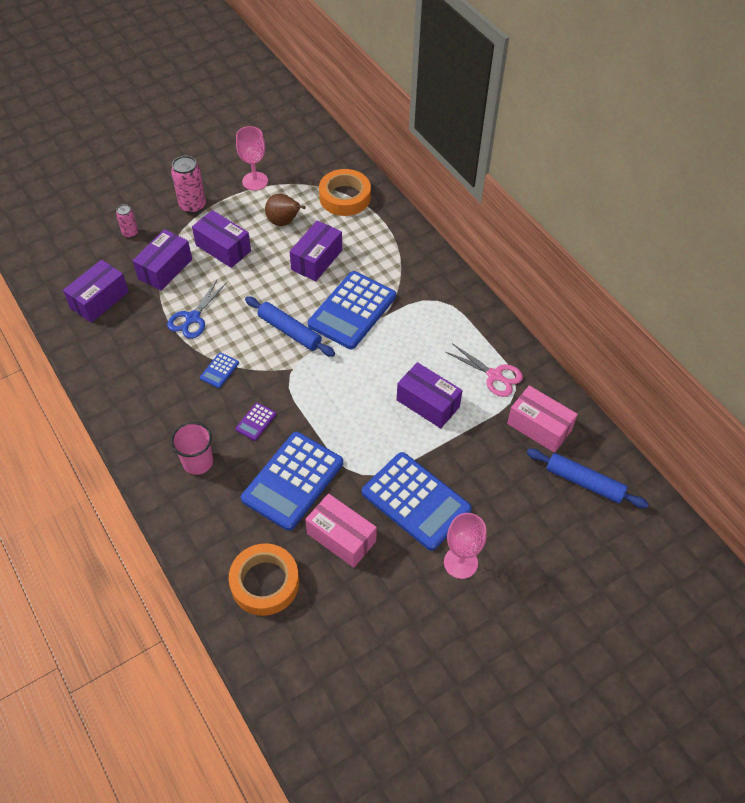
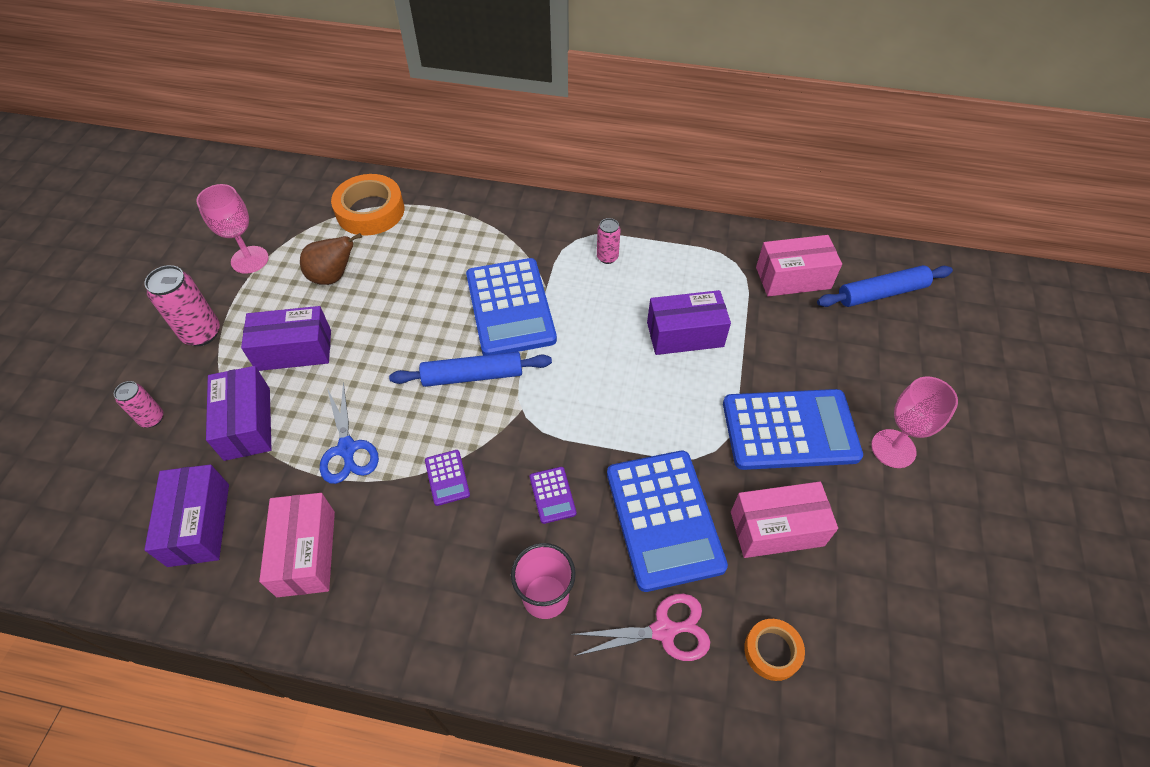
camera: 45 degrees left, 0 degrees up
(126, 351) = (306, 553): none -> pink box
(219, 370) = (447, 478): blue calculator -> purple calculator
(265, 582) = (772, 651): orange tape -> orange tape, size x0.56
(317, 260) = (414, 287): purple box -> none
(442, 325) = (607, 257): none -> pink can
(494, 375) = (705, 265): pink scissors -> pink scissors (664, 630)

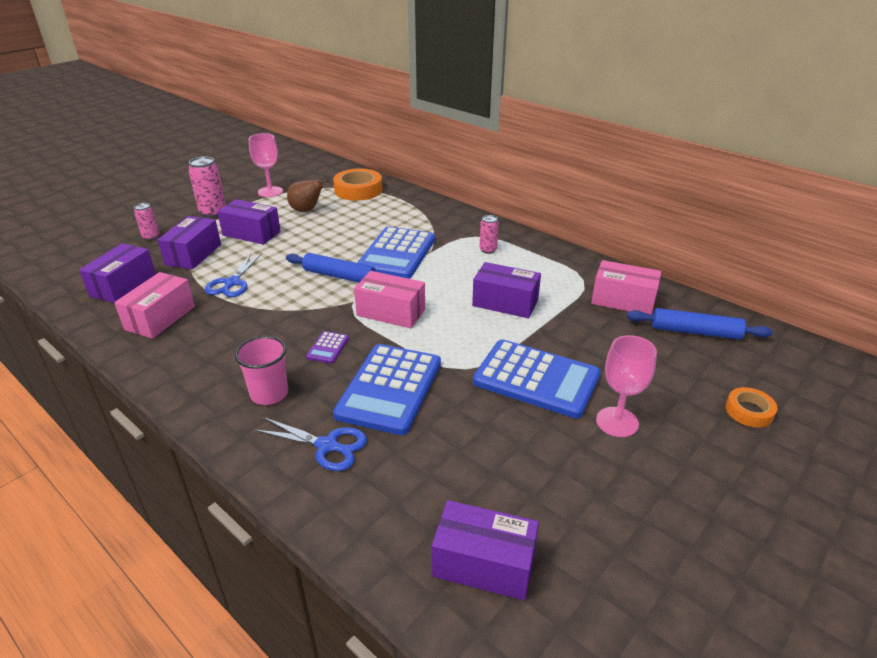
camera: 30 degrees right, 20 degrees down
(447, 478) = (273, 315): purple calculator -> none
(664, 630) = (327, 446): pink scissors -> blue scissors
(772, 651) = (393, 494): orange tape -> orange tape (749, 411)
(776, 529) = (469, 428): pink box -> pink box (391, 312)
(903, 680) = (484, 564): none -> purple box

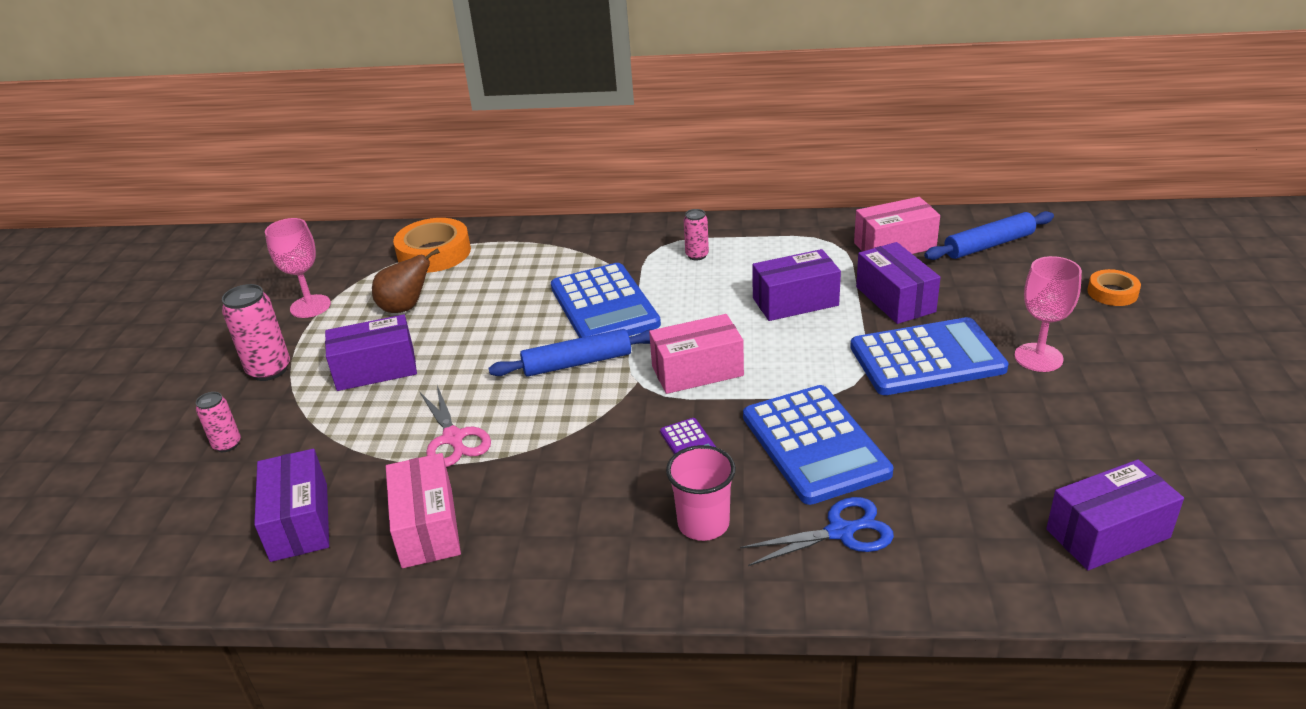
camera: 35 degrees left, 0 degrees up
(193, 254) = (336, 433): purple box -> purple box (895, 299)
(232, 283) = (453, 438): blue scissors -> pink scissors

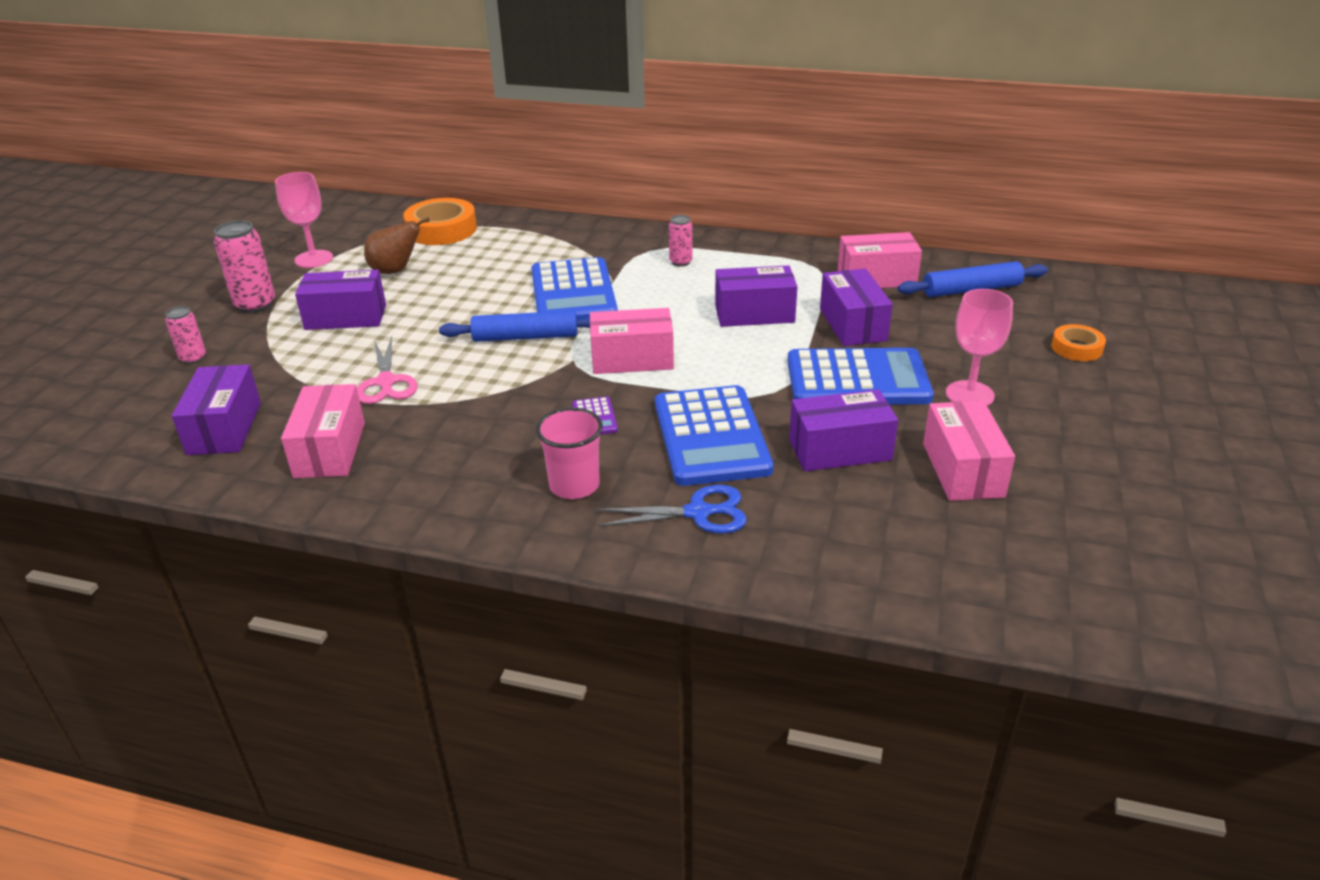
camera: 10 degrees right, 0 degrees up
(1069, 439) = (962, 470): none -> pink box
(1107, 533) = (958, 556): purple box -> purple box (840, 450)

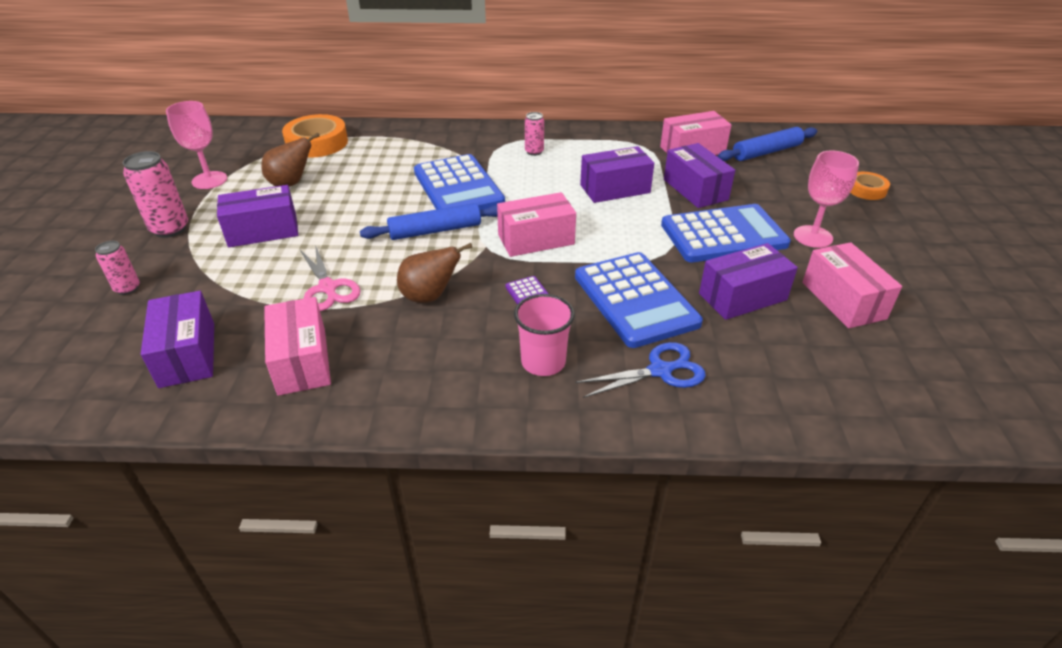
camera: 15 degrees left, 5 degrees up
(487, 404) = (429, 296): none -> brown pear

